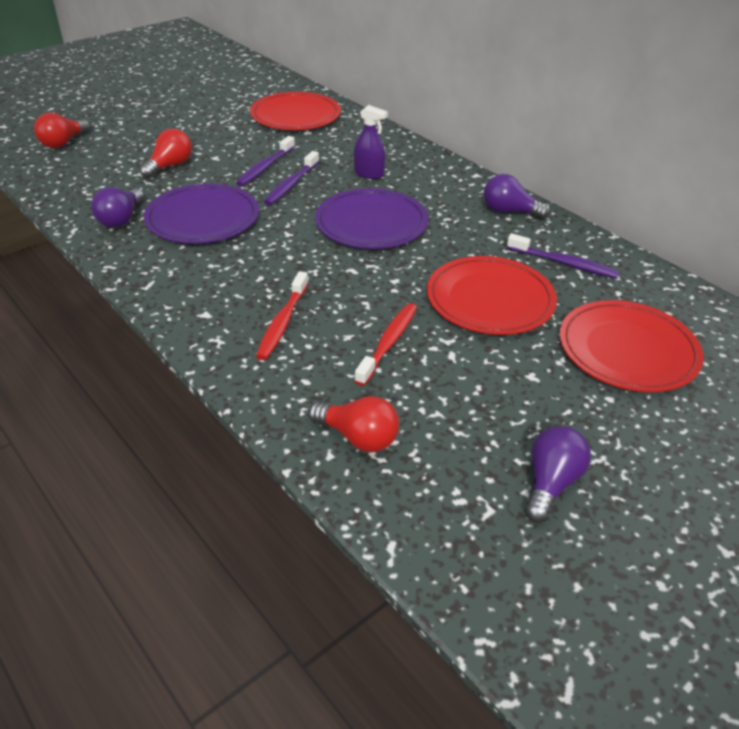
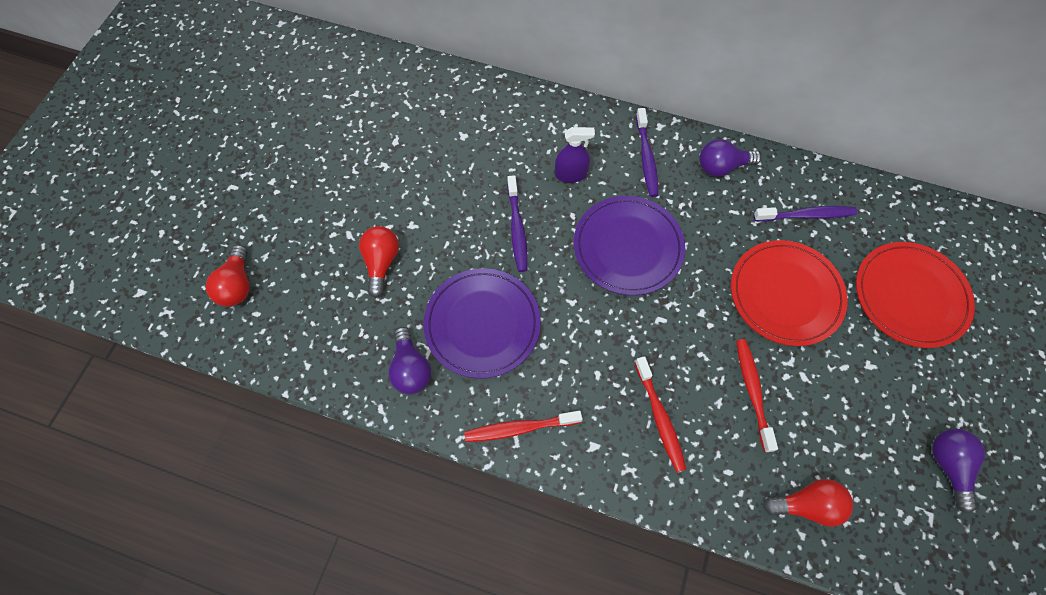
camera: 30 degrees left, 25 degrees up
(159, 280) = (519, 428): none -> red toothbrush
(265, 167) = (472, 215): purple toothbrush -> purple toothbrush (646, 158)
(295, 116) = (430, 113): red plate -> none

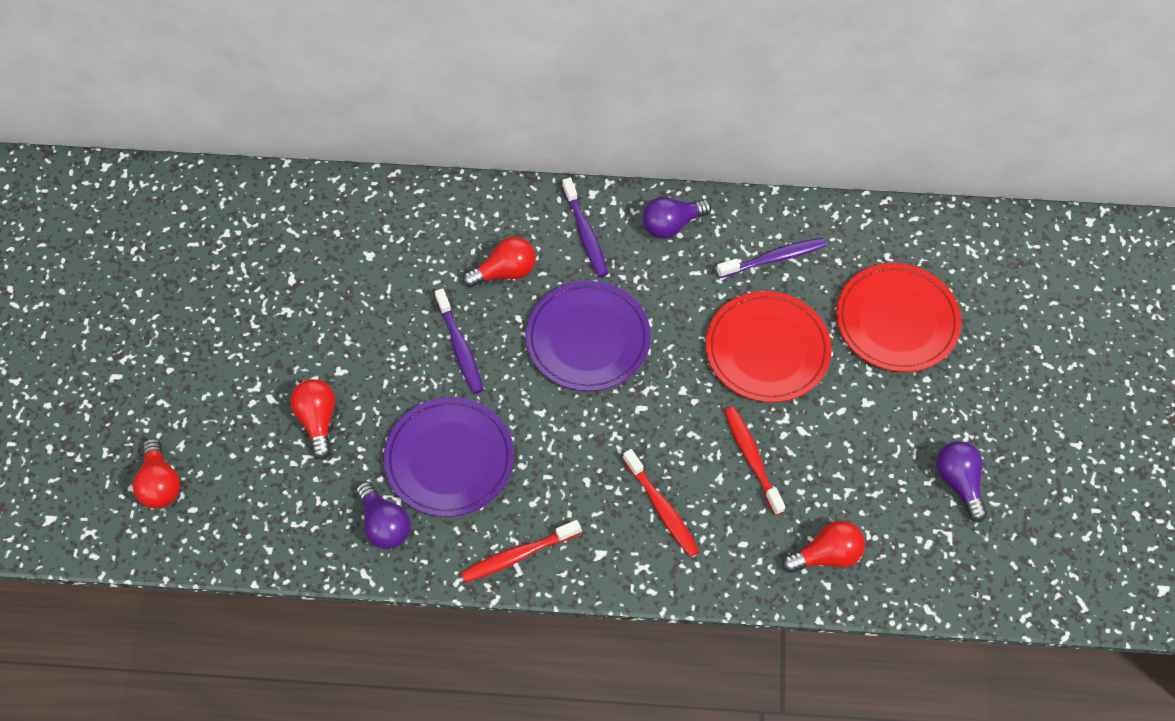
camera: 15 degrees left, 5 degrees down
(571, 174) = (505, 272): purple spray bottle -> red light bulb

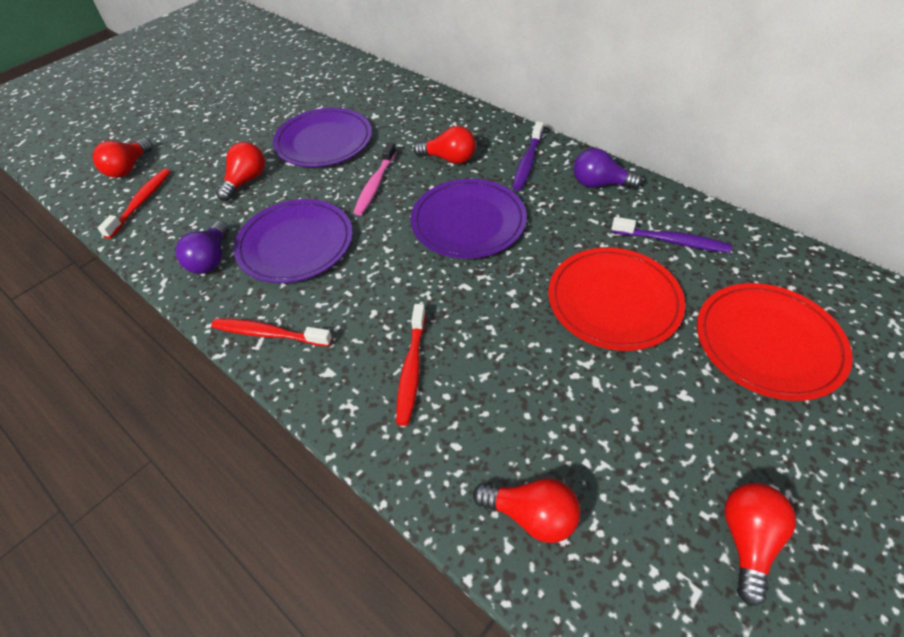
camera: 40 degrees right, 10 degrees down
(348, 322) = (324, 141): none -> purple plate
(460, 347) = (375, 185): purple toothbrush -> pink toothbrush
(752, 458) = (528, 377): red toothbrush -> red toothbrush (141, 202)
(959, 483) = (747, 540): purple light bulb -> red light bulb

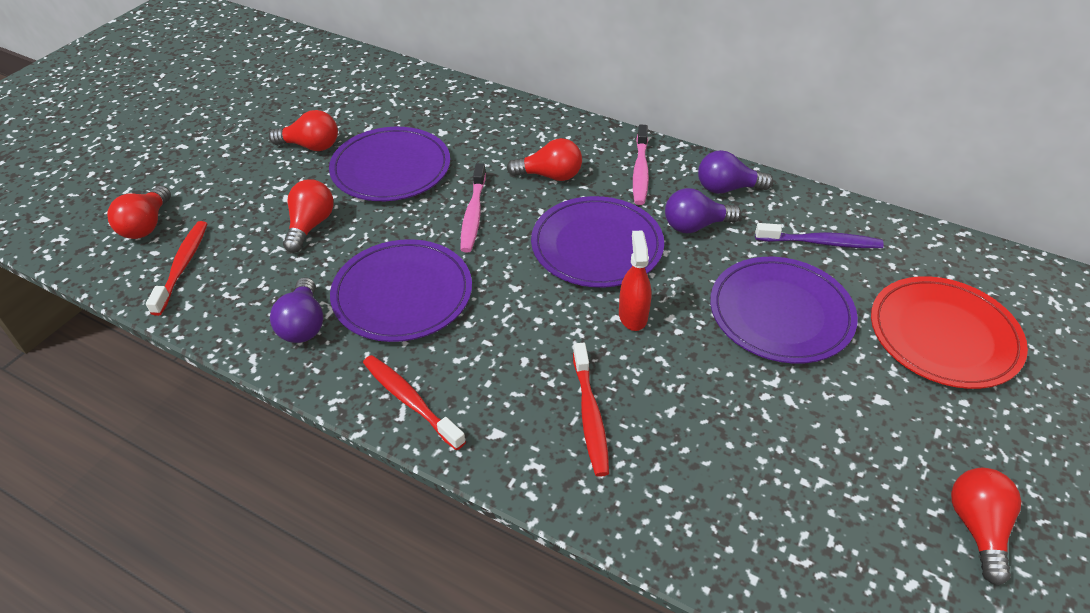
camera: 15 degrees left, 5 degrees down
(269, 334) = (410, 401): red toothbrush -> red toothbrush turned 45 degrees clockwise
(479, 286) = (633, 315): none -> red spray bottle
(527, 162) = (640, 171): purple toothbrush -> pink toothbrush
(531, 515) = (766, 543): red light bulb -> red light bulb (311, 146)
(560, 214) = (695, 226): none -> purple light bulb
(613, 301) = (780, 313): red plate -> purple plate

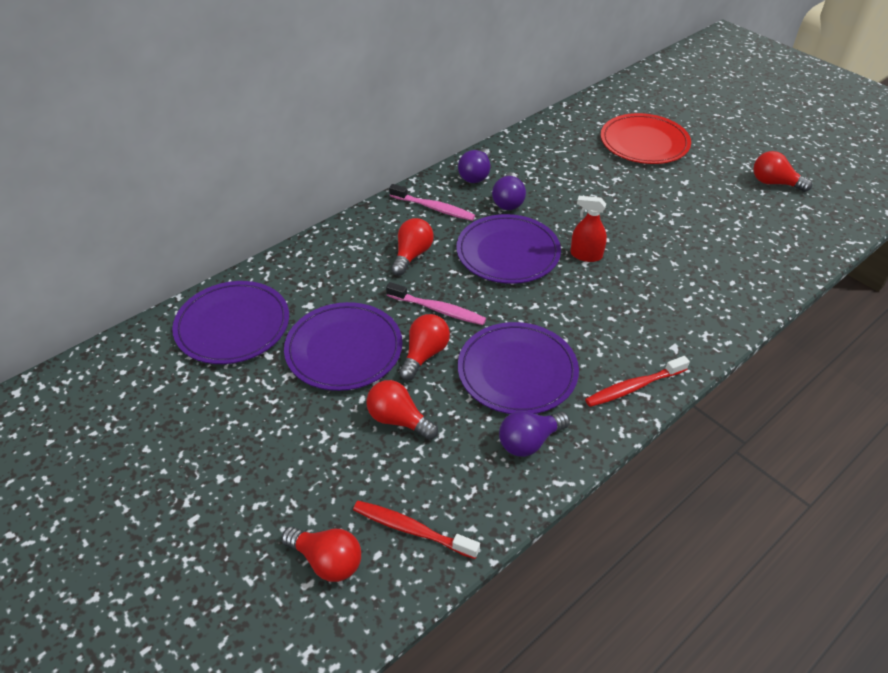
camera: 70 degrees left, 0 degrees up
(303, 324) = (529, 441): purple light bulb -> purple light bulb turned 135 degrees clockwise
(311, 146) = (270, 403): red light bulb -> red light bulb (424, 354)
(590, 416) = (669, 299): red toothbrush -> none
(780, 313) = (606, 193): purple plate -> purple plate (233, 326)
(821, 243) = (549, 156): purple toothbrush -> none

